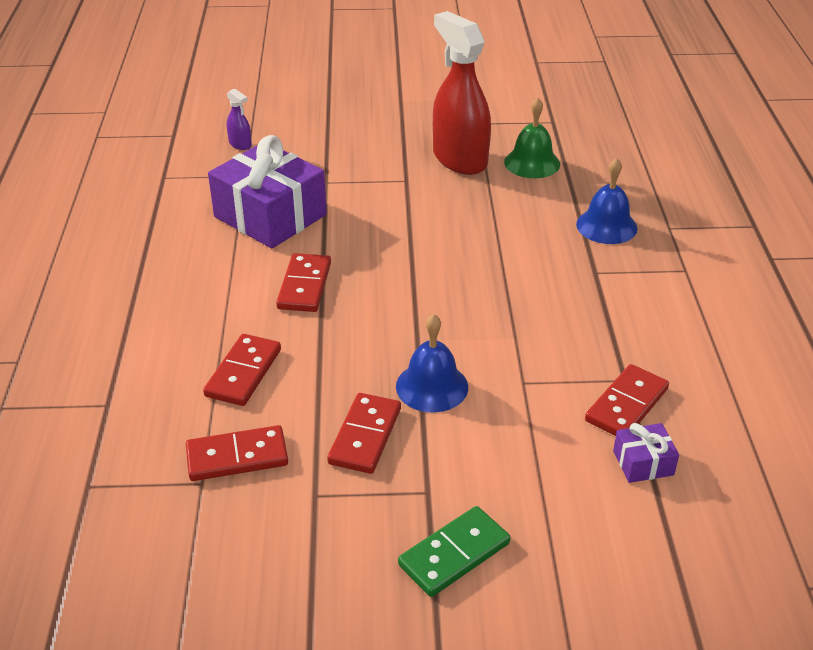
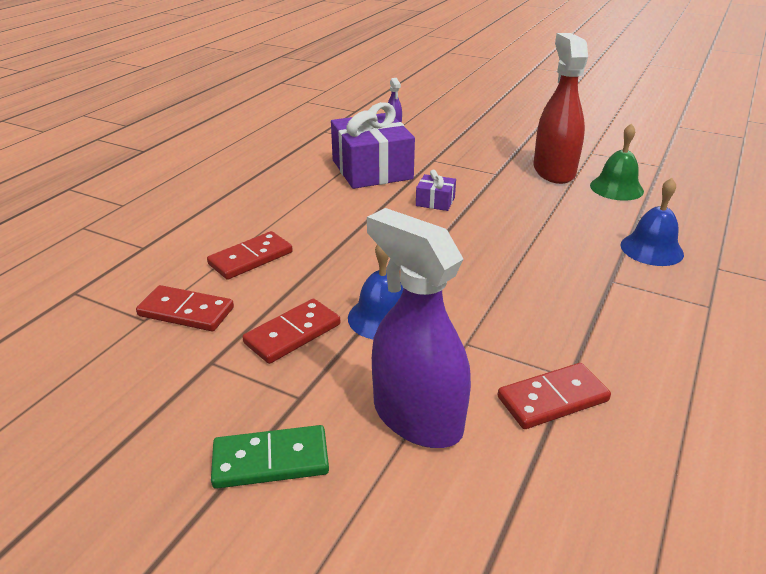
camera: 30 degrees right, 5 degrees down
(305, 286) = (352, 218): red domino -> none
(537, 466) = (417, 417): none -> purple spray bottle
(643, 463) = (527, 459): purple gift -> purple gift (435, 201)

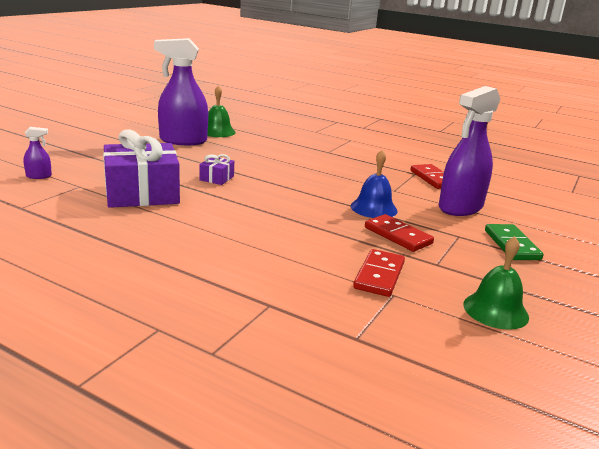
camera: 90 degrees left, 10 degrees down
(87, 399) = (495, 310): none -> green bell
(251, 258) = (297, 249): red domino -> none
(554, 171) = (183, 141): red spray bottle -> purple spray bottle
(651, 249) = (296, 138): blue bell -> none

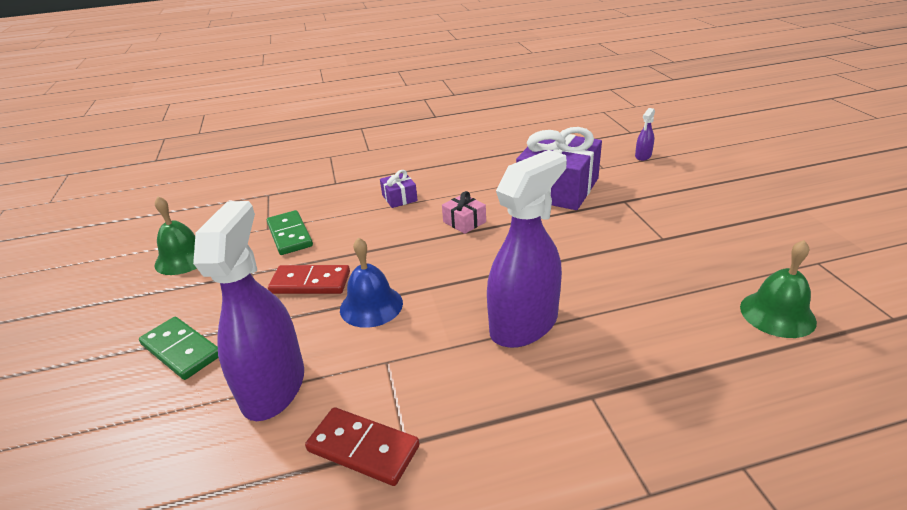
camera: 140 degrees right, 10 degrees up
(183, 141) = (731, 262): purple spray bottle -> purple spray bottle (524, 324)
(217, 178) = (561, 238): purple gift -> purple gift (399, 198)
(243, 211) = (464, 222): none -> pink gift
(379, 275) = (289, 235): red domino -> green domino

